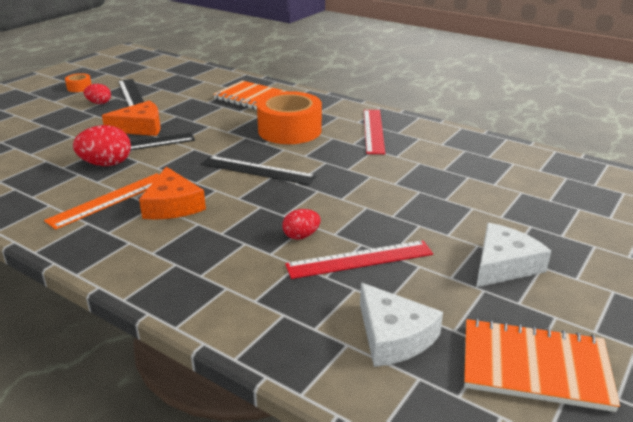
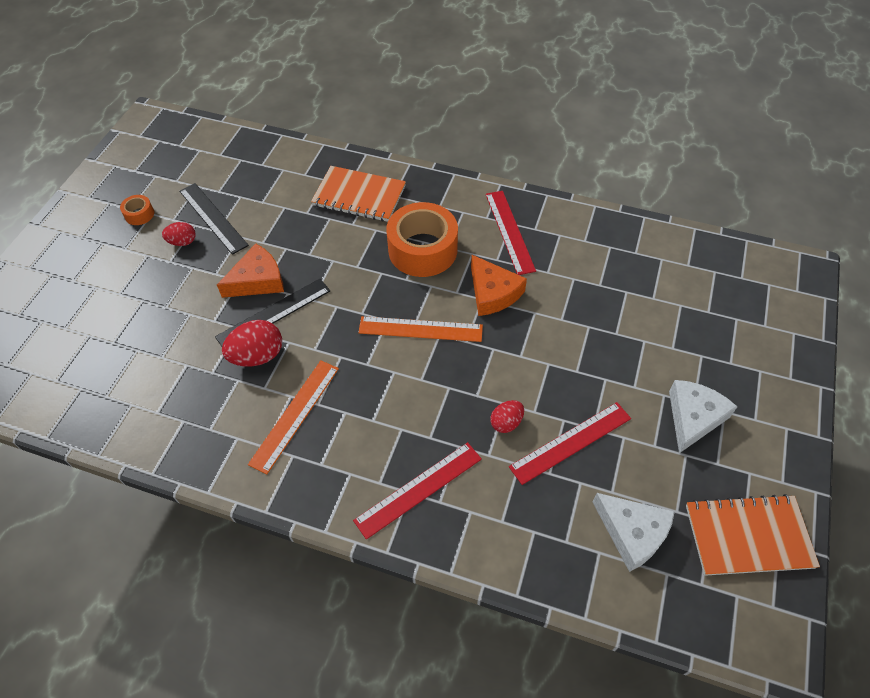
camera: 15 degrees left, 25 degrees up
(172, 205) = (363, 407): orange cheese -> orange cheese (493, 293)
(186, 263) = (419, 489): none -> red ruler
(257, 170) = (420, 329): black ruler -> orange ruler

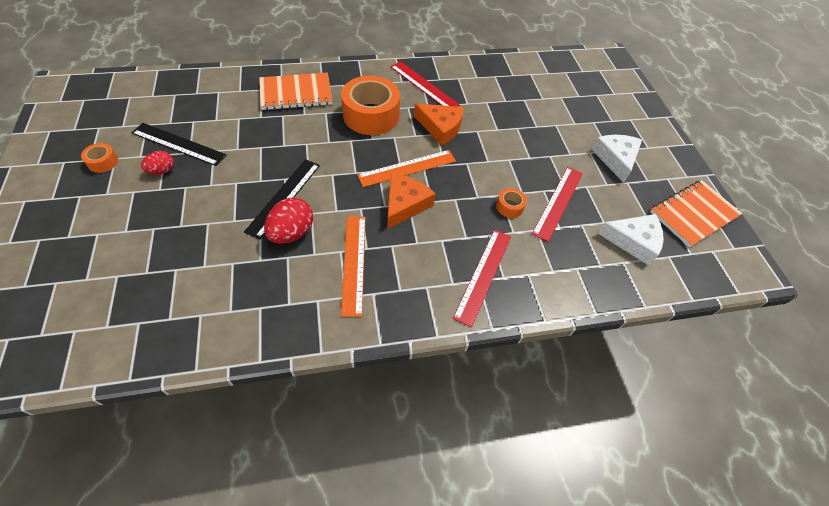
camera: 35 degrees left, 0 degrees up
(257, 280) = (252, 177): orange cheese -> orange cheese (405, 204)
(506, 423) = (509, 206): red egg -> orange tape

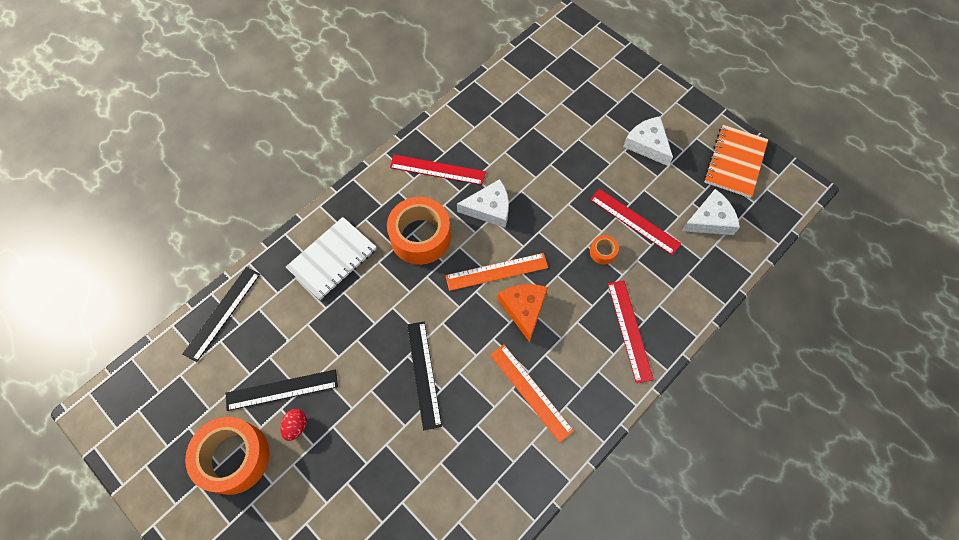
camera: 30 degrees left, 10 degrees up
(103, 162) = (234, 457): orange tape -> orange tape, size x2.30
(193, 81) = (222, 313): none -> black ruler
(292, 233) = (461, 401): red egg -> none
(296, 93) = (332, 259): orange notebook -> white notebook
(407, 168) = (496, 271): orange ruler -> orange ruler turned 45 degrees clockwise
(440, 127) = (489, 208): orange cheese -> white cheese
(558, 202) = (634, 221): red ruler -> red ruler turned 45 degrees counterclockwise

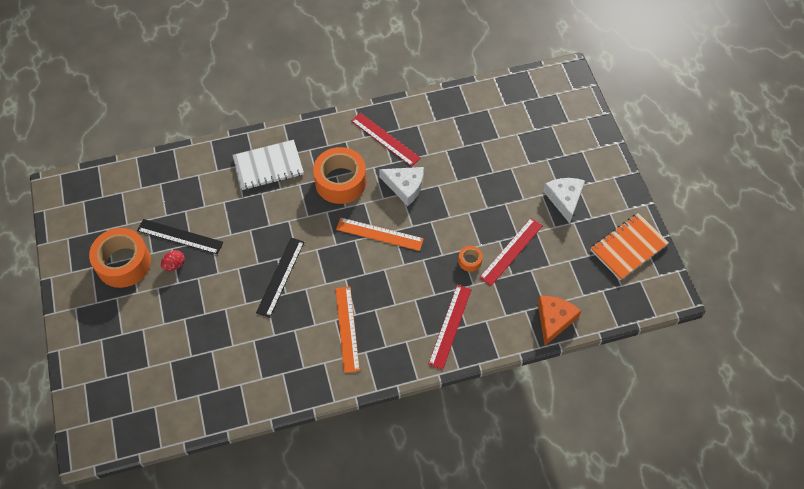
camera: 30 degrees right, 5 degrees down
(222, 313) = (172, 165): black ruler -> none
(524, 309) = (381, 270): orange cheese -> orange cheese (554, 320)
(634, 221) = (511, 251): red ruler -> red ruler turned 60 degrees clockwise
(710, 220) = (573, 280): white cheese -> none

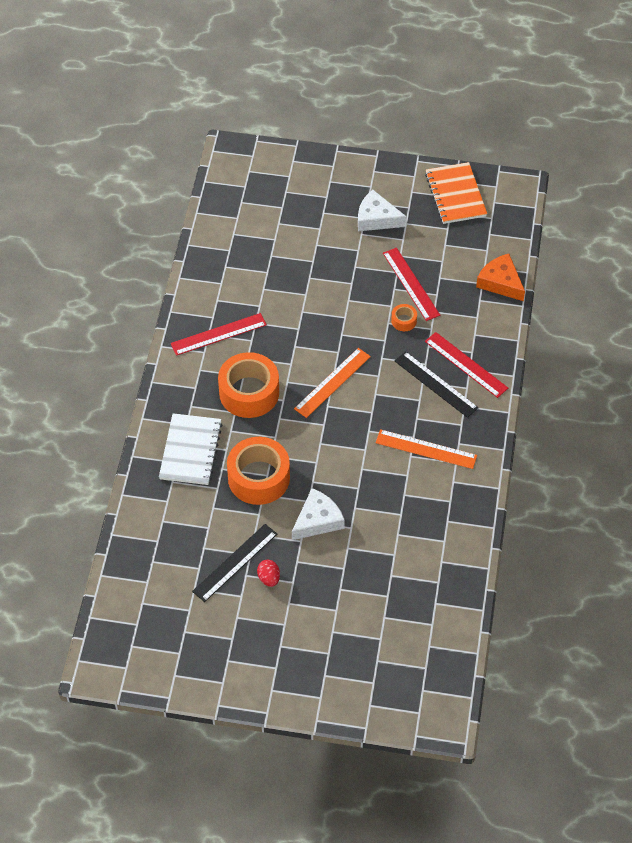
camera: 65 degrees left, 5 degrees down
(123, 263) = (239, 627): orange tape -> orange tape (258, 478)
(280, 277) = (336, 486): black ruler -> black ruler (436, 384)
(405, 186) = (287, 339): white cheese -> white cheese (317, 520)

